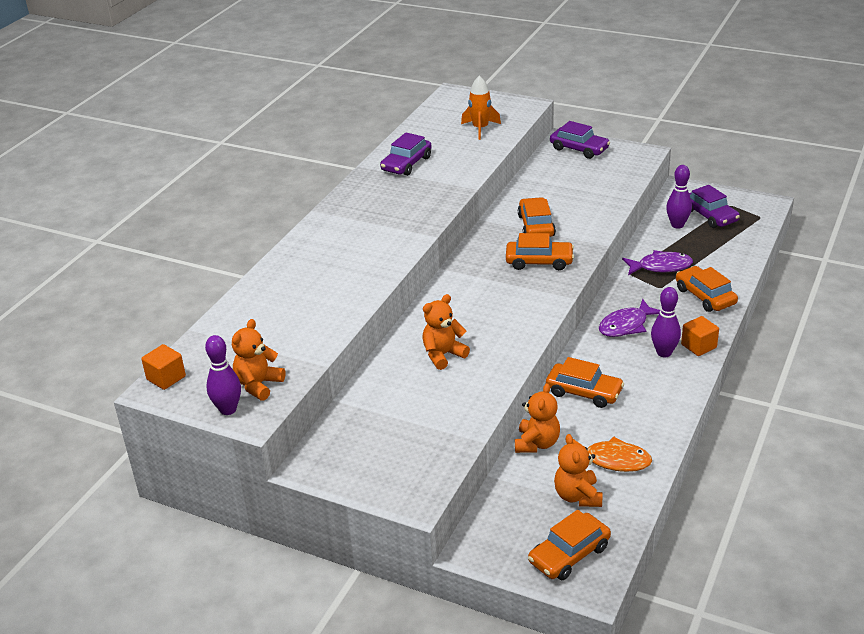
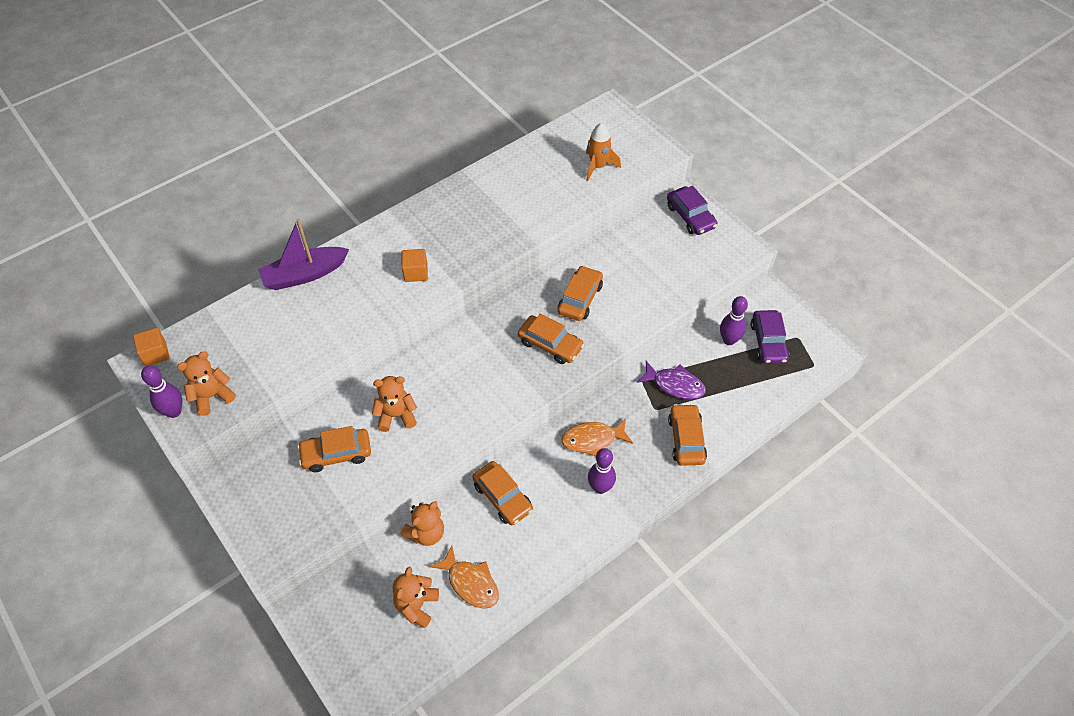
camera: 25 degrees right, 20 degrees up
(272, 275) = (304, 275): none -> purple boat
(406, 164) = (502, 185): purple car -> none
(569, 554) = (368, 660): orange car -> orange car (336, 454)
(626, 325) = (593, 440): purple fish -> orange fish
(698, 346) = (635, 495): orange cube -> orange cube (416, 273)

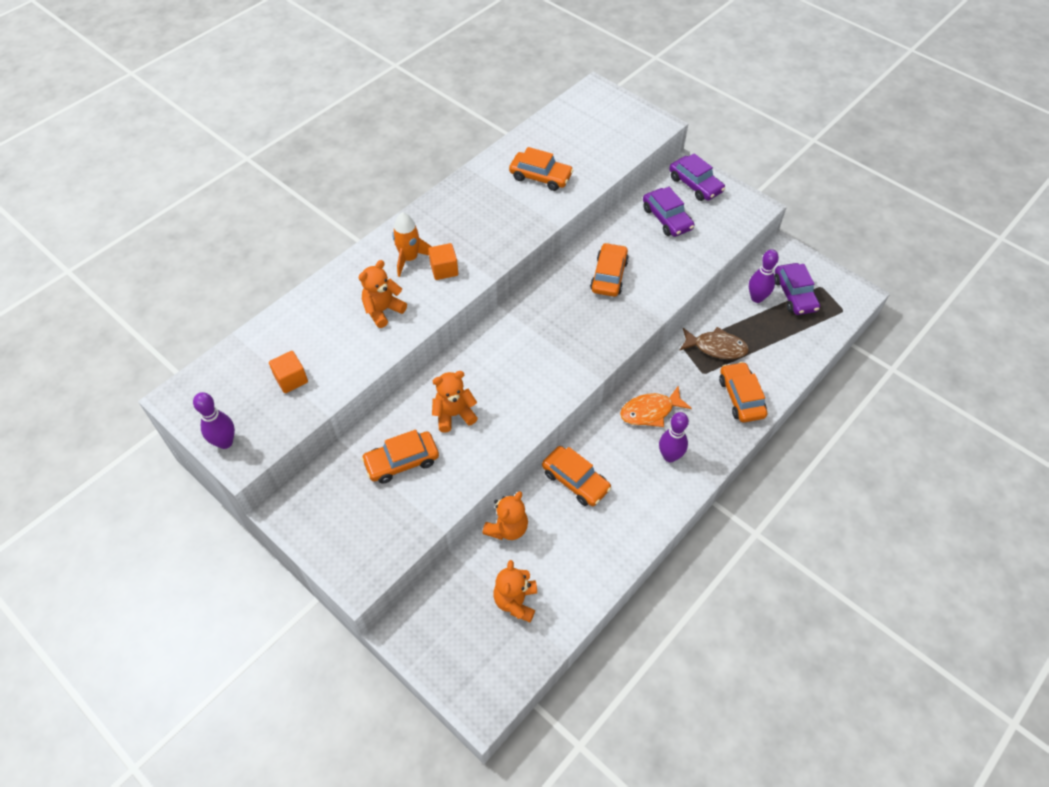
camera: 10 degrees left, 0 degrees up
(155, 354) = (190, 387): orange cube -> orange cube (291, 379)
(212, 396) = (262, 421): orange teddy bear -> orange teddy bear (383, 310)
(304, 275) = (329, 287): purple boat -> none
(470, 583) = (565, 570): orange fish -> none
(550, 344) = (591, 323): orange car -> orange car (540, 177)
(598, 166) = (599, 146): orange rocket -> orange rocket (409, 258)
(652, 248) = (667, 218): none -> purple car
(675, 385) = (716, 347): purple fish -> brown fish

